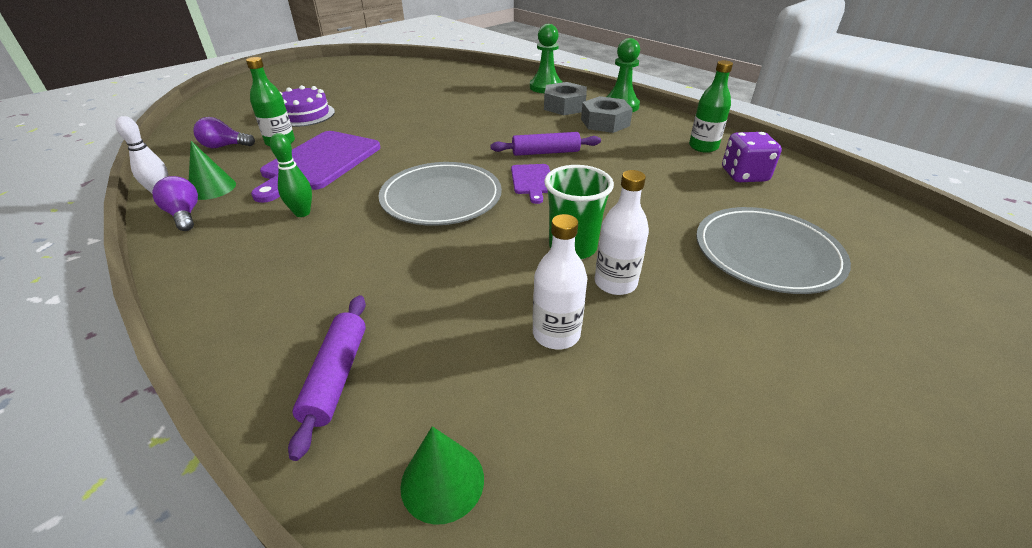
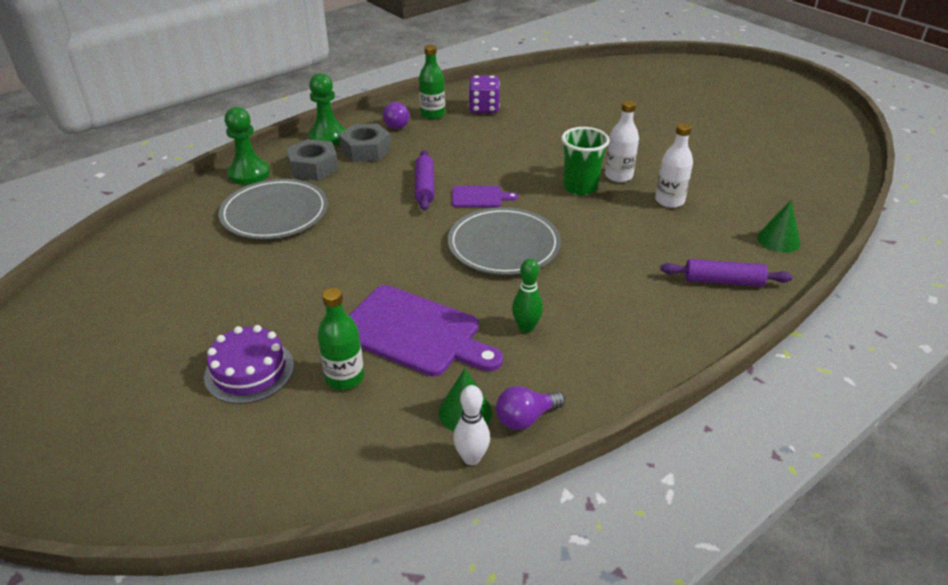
camera: 85 degrees left, 0 degrees up
(224, 146) = (341, 433): purple light bulb -> purple light bulb (397, 124)
(767, 253) = (583, 122): grey plate -> grey plate (274, 213)

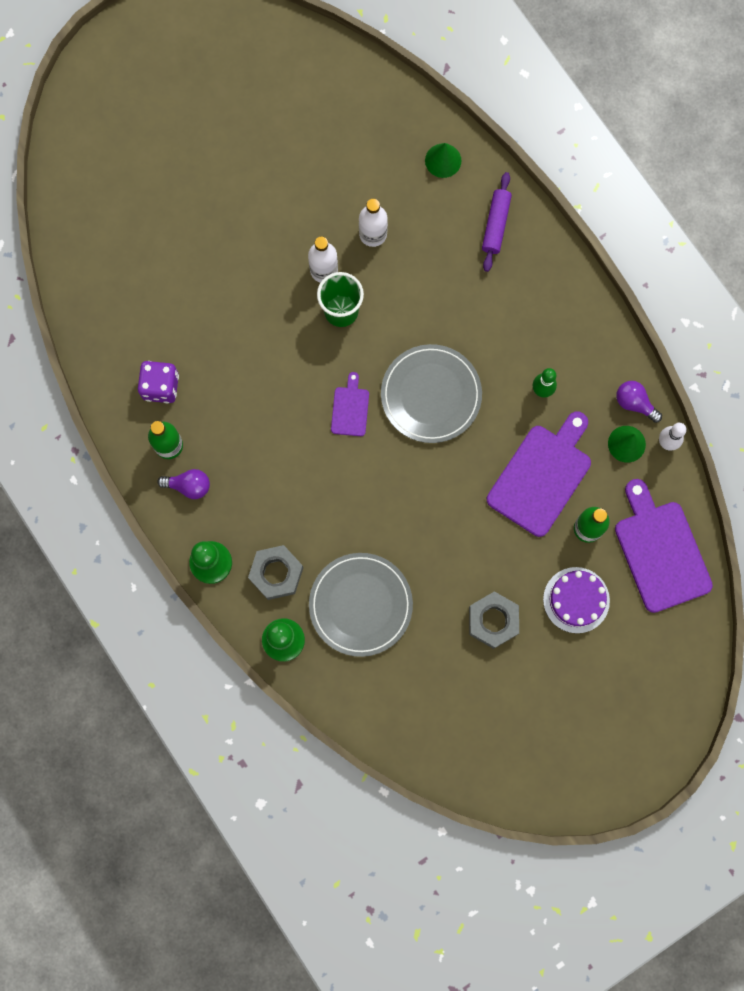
camera: 85 degrees left, 40 degrees up
(305, 457) = (660, 551): none -> purple cutting board
(366, 150) = (245, 520): grey nut -> grey nut (493, 621)
(424, 186) = (326, 460): purple rolling pin -> none
(525, 418) = (634, 403): purple light bulb -> purple light bulb turned 150 degrees clockwise

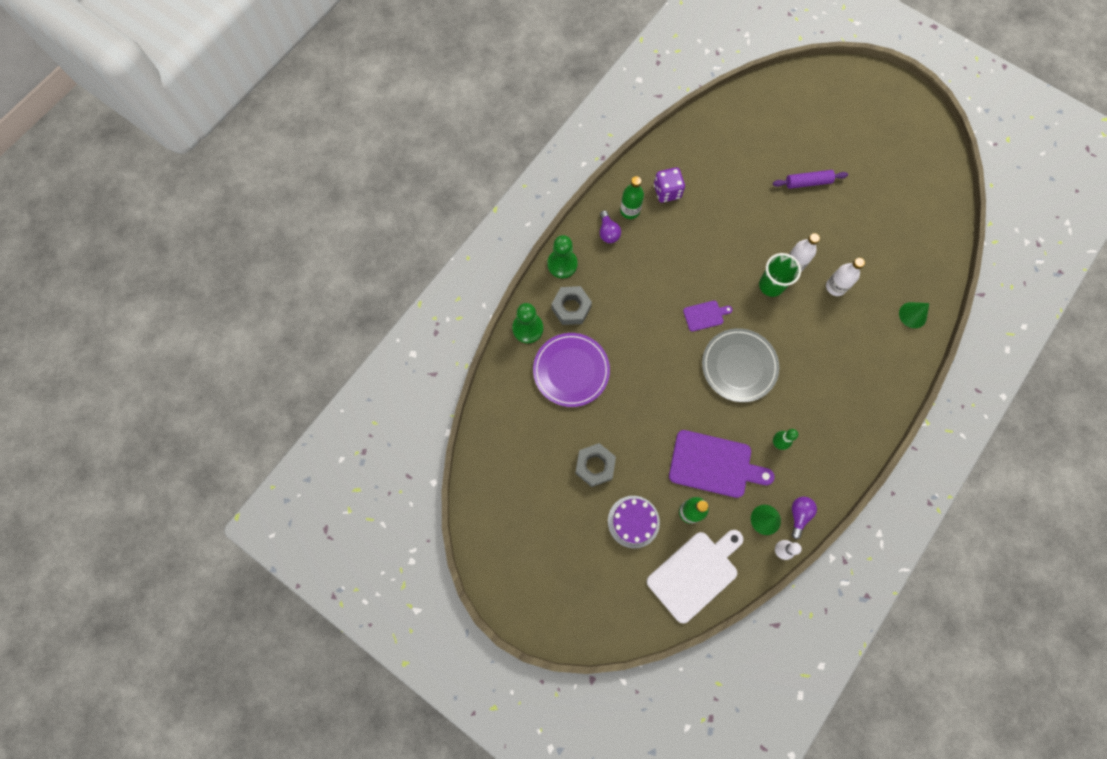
camera: 70 degrees right, 5 degrees down
(360, 605) = (571, 370): grey plate -> purple plate
(496, 225) = (884, 368): purple rolling pin -> purple rolling pin (808, 182)
(660, 551) = (695, 573): purple cutting board -> white cutting board

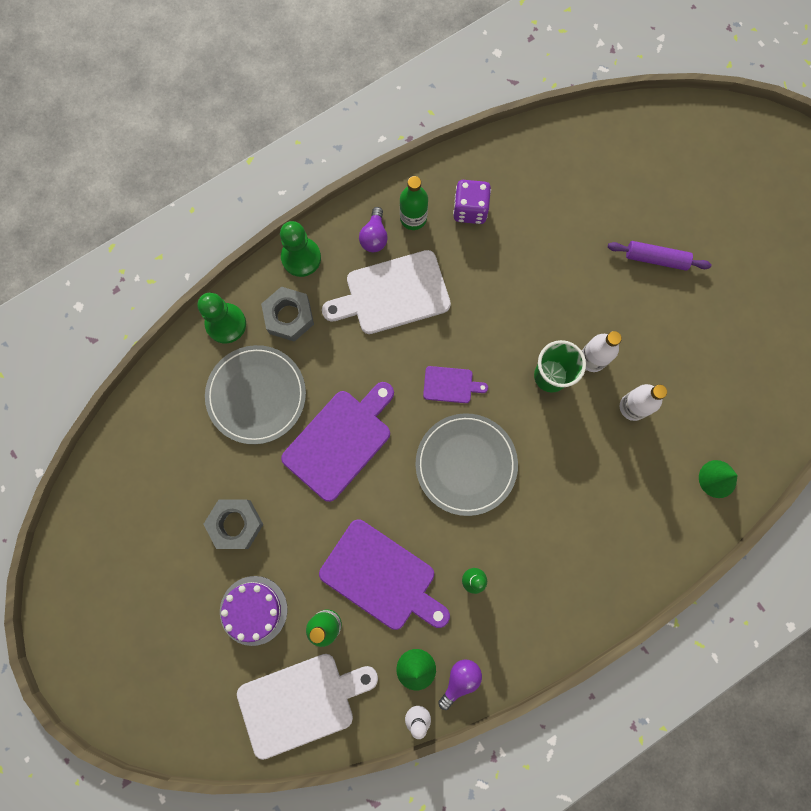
camera: 20 degrees right, 5 degrees up
(571, 370) = (256, 395): purple plate -> grey plate
(638, 267) = (393, 294): none -> white cutting board
(644, 381) = (340, 441): none -> purple cutting board

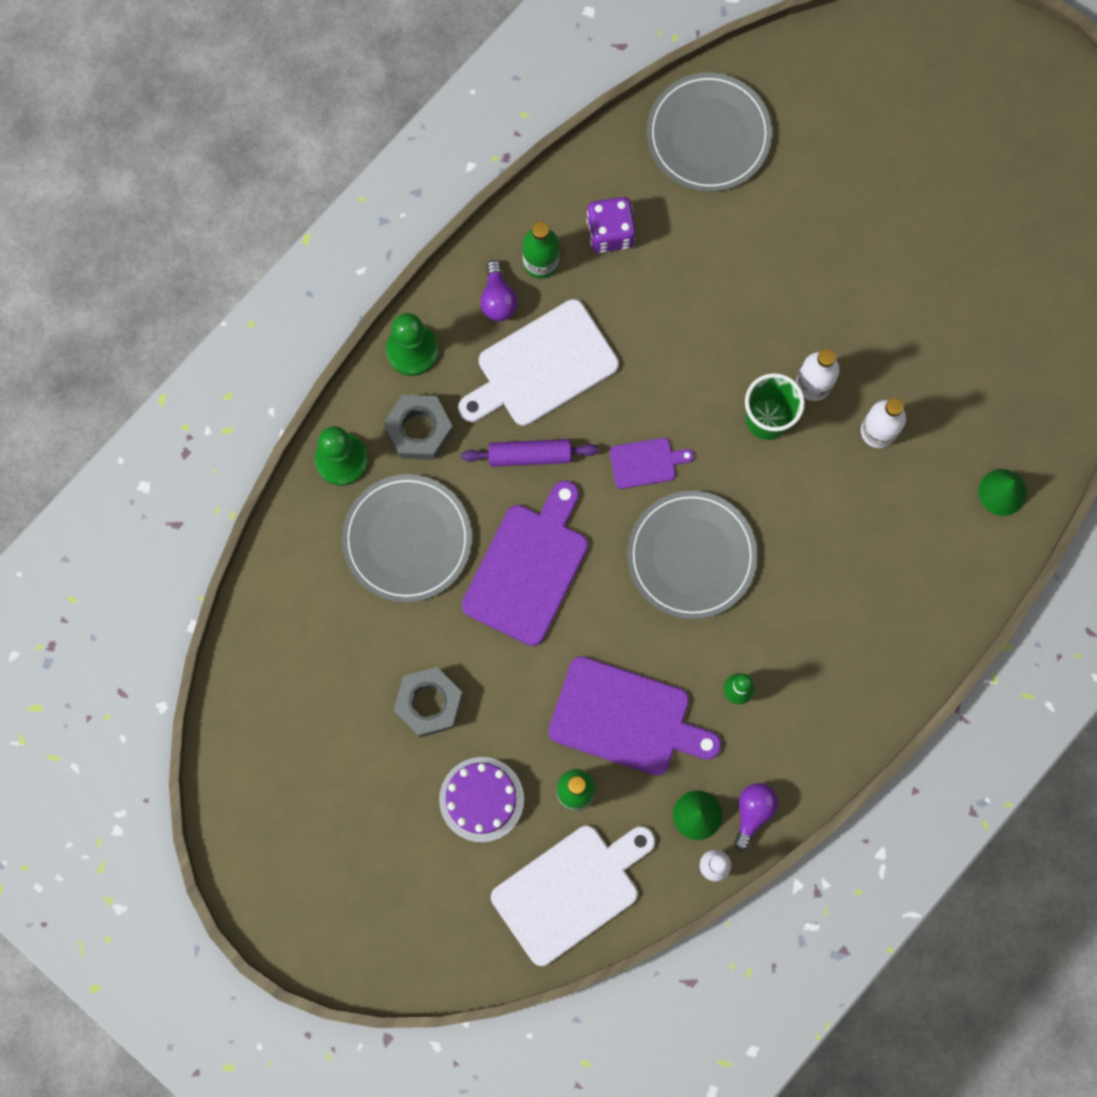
camera: 15 degrees left, 0 degrees up
(561, 158) = (708, 134): none -> grey plate
(656, 259) = (861, 236): purple rolling pin -> purple rolling pin (530, 455)

